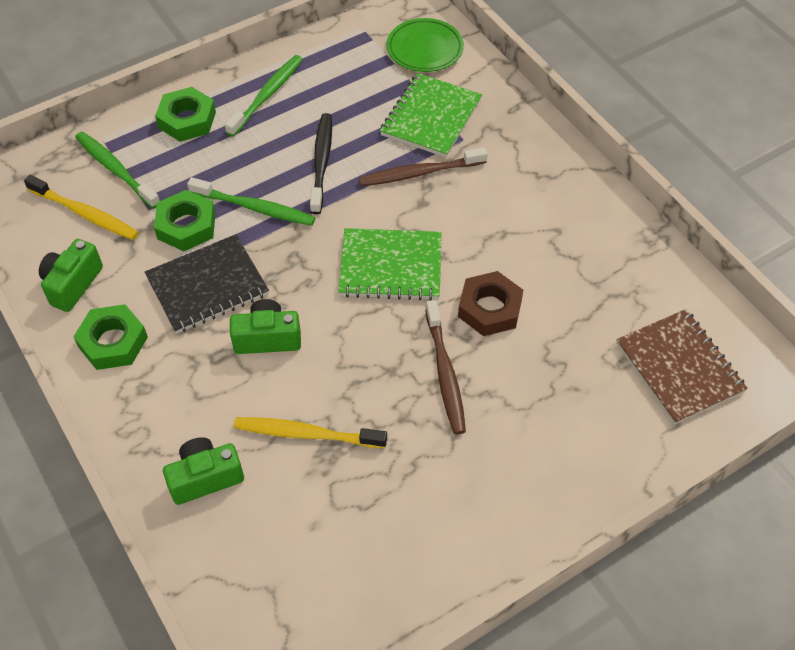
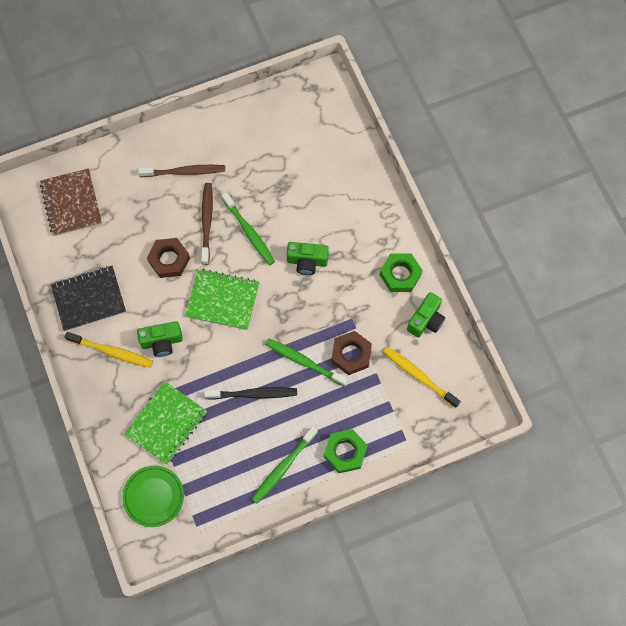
camera: 170 degrees left, 15 degrees up
(116, 170) = (398, 412): green toothbrush -> green toothbrush (249, 232)
(186, 226) = (351, 354): green nut -> brown nut
(205, 478) = (350, 183): green camera -> green camera (162, 342)
(207, 286) = (340, 305): black notebook -> black notebook (89, 299)
(307, 434) = (292, 198): yellow toothbrush -> yellow toothbrush (111, 351)
(321, 162) = (253, 394): black toothbrush -> black toothbrush turned 105 degrees counterclockwise
(420, 173) = (186, 373): brown toothbrush -> brown toothbrush (184, 172)

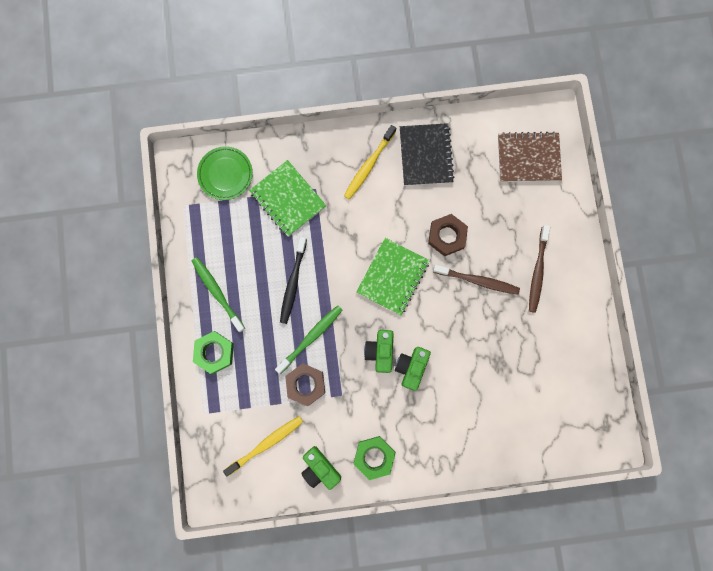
camera: 105 degrees right, 10 degrees up
(162, 342) = (366, 212): green camera -> green camera (380, 352)
(249, 232) = (457, 319): green toothbrush -> none

